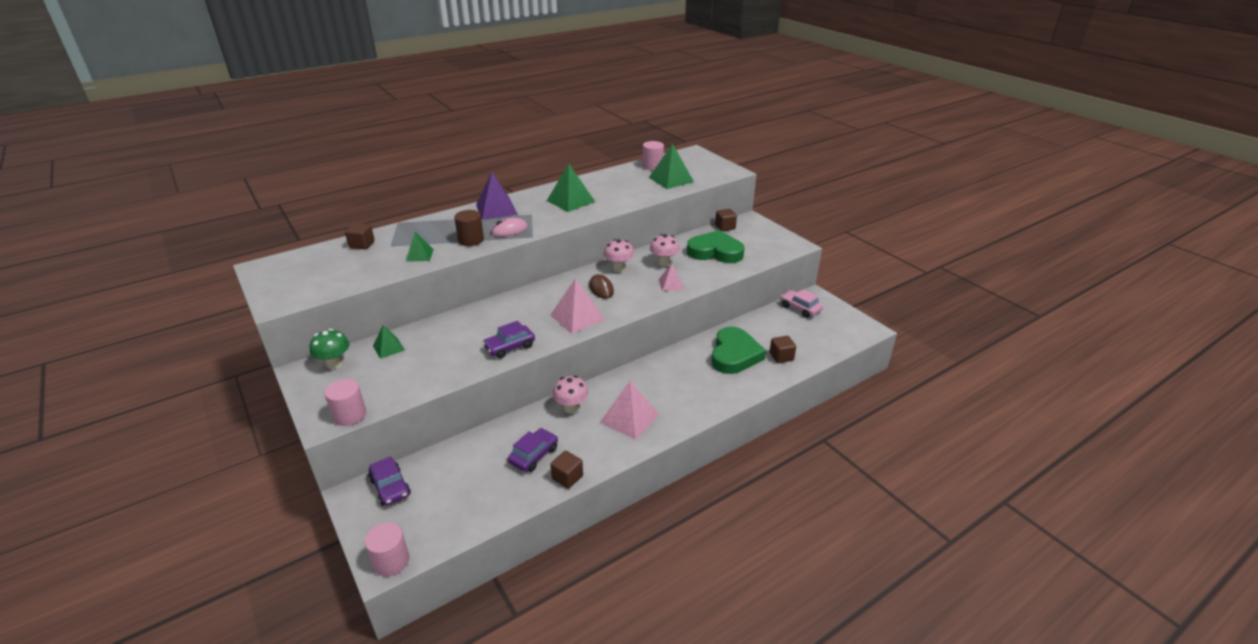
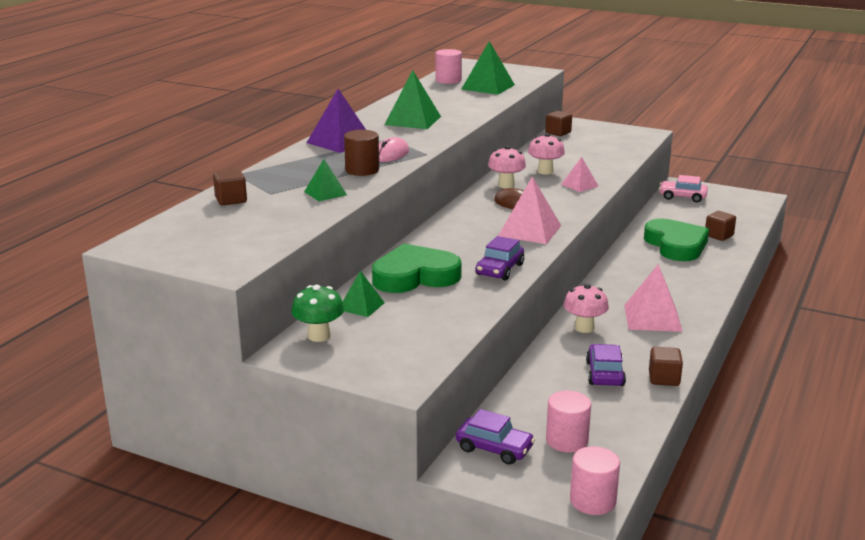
camera: 30 degrees left, 10 degrees down
(350, 415) = (419, 368): pink cylinder -> pink cylinder (567, 440)
(715, 252) = (580, 153): green heart -> green heart (415, 276)

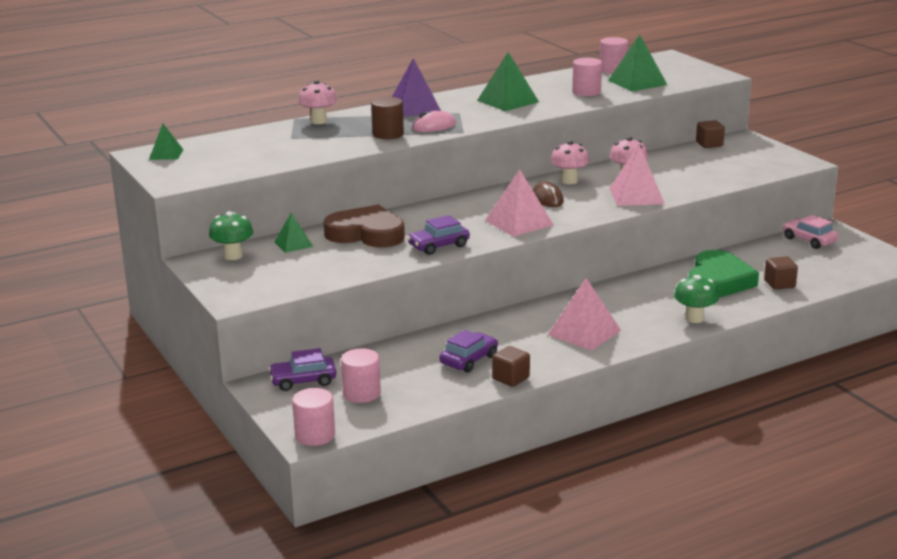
camera: 35 degrees right, 0 degrees up
(231, 200) = (256, 136): brown cube -> none
(325, 193) = (328, 146): green pyramid -> green pyramid (166, 154)
(415, 276) = (366, 234): green heart -> brown heart
(463, 101) = (586, 92): none -> pink cylinder
(494, 448) = (303, 381): purple car -> purple car turned 105 degrees clockwise
(579, 185) = (636, 196): pink pyramid -> pink pyramid, size x1.70
(584, 328) = (511, 323): pink mushroom -> pink mushroom (318, 121)
(709, 280) = (694, 318): none -> green mushroom

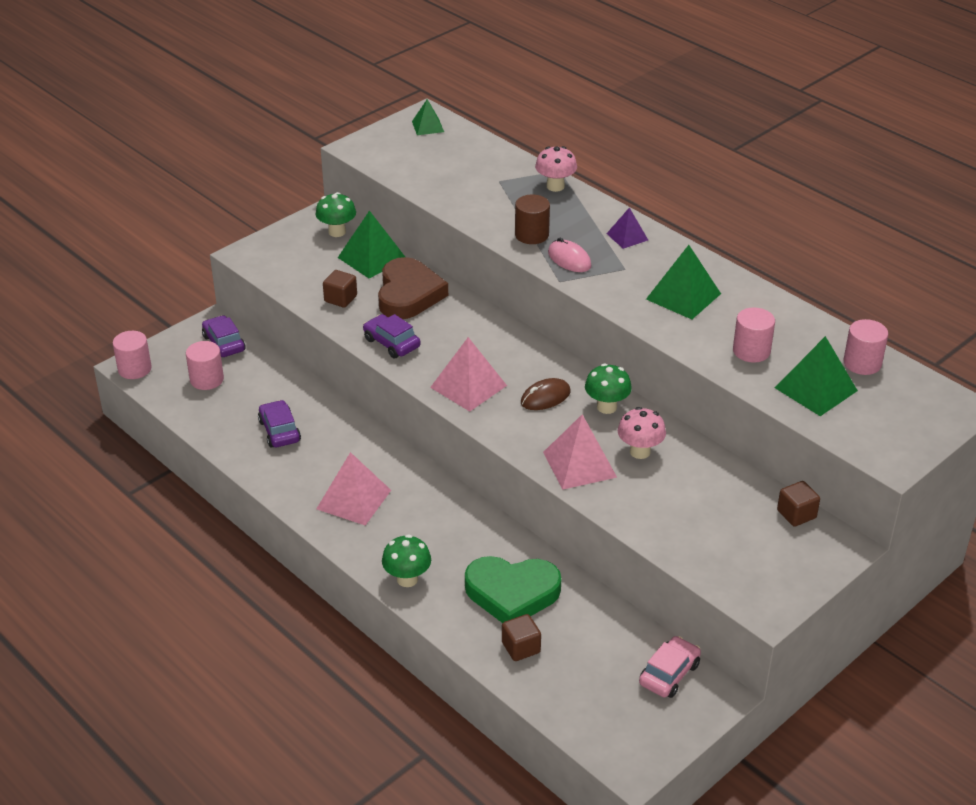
camera: 75 degrees right, 15 degrees up
(293, 244) = (372, 258): green pyramid -> green pyramid, size x1.70
(414, 108) = (627, 236): purple pyramid -> purple pyramid, size x0.59
(469, 360) = (279, 431): purple car -> purple car turned 135 degrees counterclockwise
(510, 378) = (248, 462): brown cube -> brown cube (340, 299)
(569, 181) = (606, 407): pink mushroom -> green mushroom

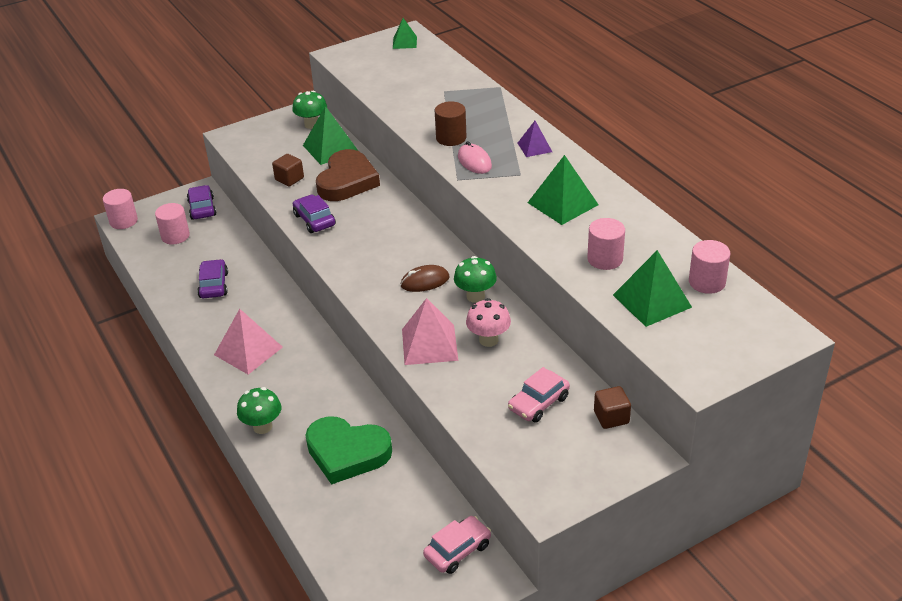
camera: 15 degrees right, 0 degrees up
(468, 386) = (362, 264): pink pyramid -> none
(521, 648) = (334, 504): brown cube -> none
(555, 186) = (490, 99): pink mushroom -> none
(718, 510) = (538, 403): none -> pink car

